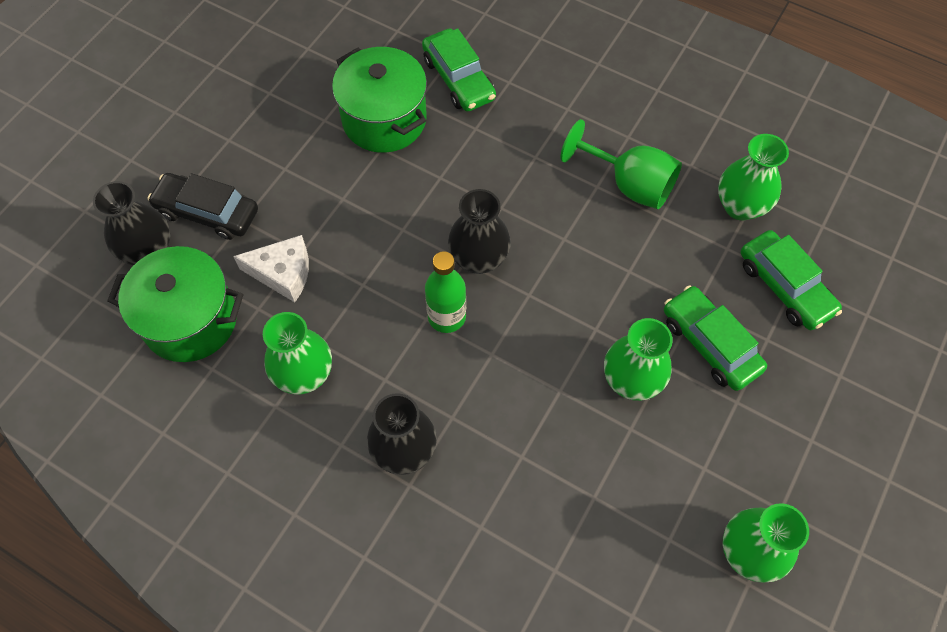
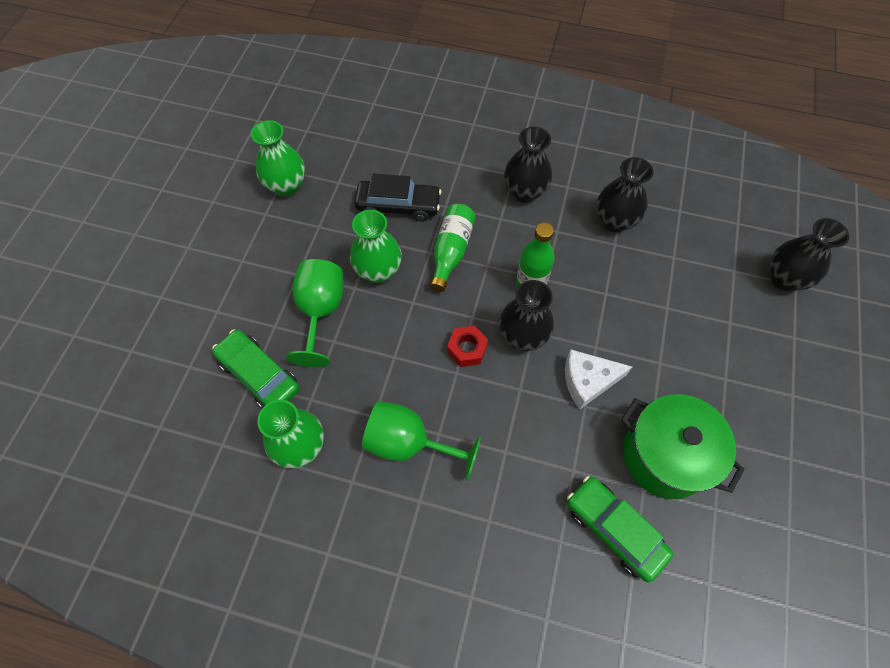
camera: 165 degrees right, 0 degrees up
(190, 320) = (716, 237): green pot -> none
(207, 212) = (762, 321): black car -> black car (398, 206)
(283, 273) = (671, 287): white cheese -> white cheese (588, 381)
(304, 374) = (614, 221): green vase -> black vase
(532, 384) = (451, 252): none -> green bottle
(545, 260) = (467, 349): none -> red nut
(710, 344) = (321, 312): green car -> green goblet

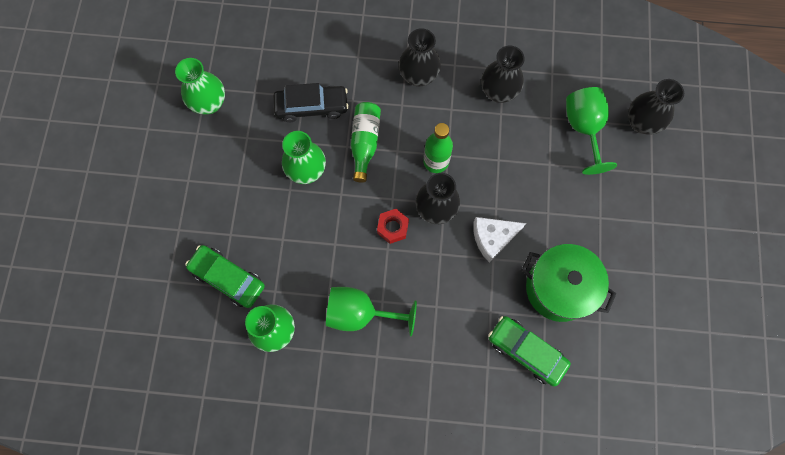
camera: 10 degrees left, 10 degrees up
(321, 312) = (266, 215): green goblet -> green goblet (584, 129)

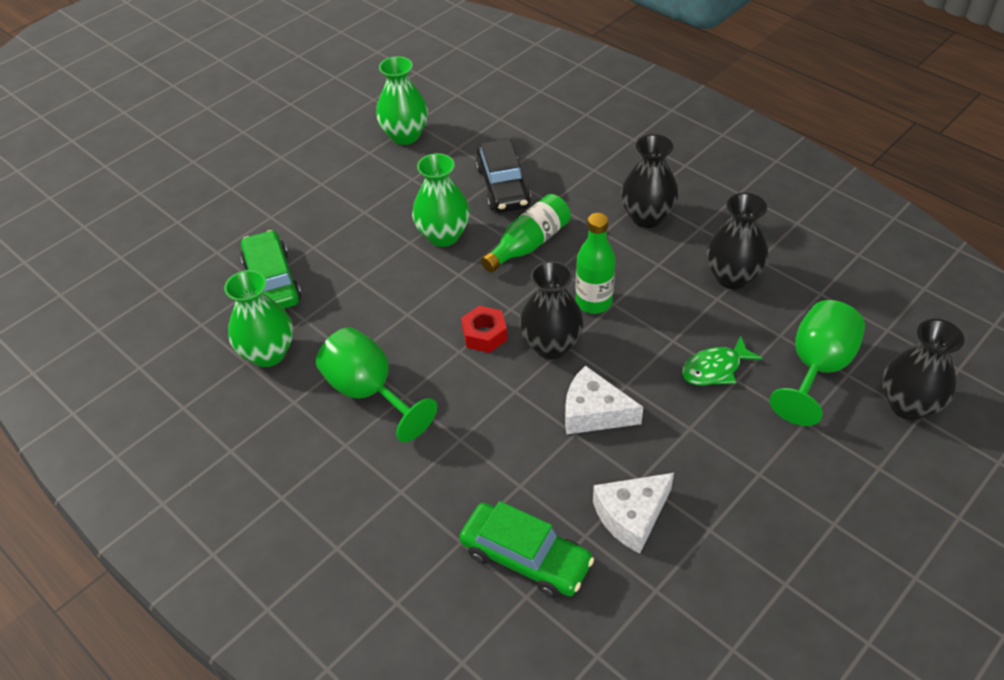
camera: 40 degrees right, 25 degrees down
(312, 107) = (503, 187): black car -> black car turned 45 degrees clockwise
(526, 351) = (525, 557): green car -> green car turned 135 degrees clockwise
(534, 164) = (715, 369): none -> green fish
(558, 288) = (631, 516): green pot -> white cheese

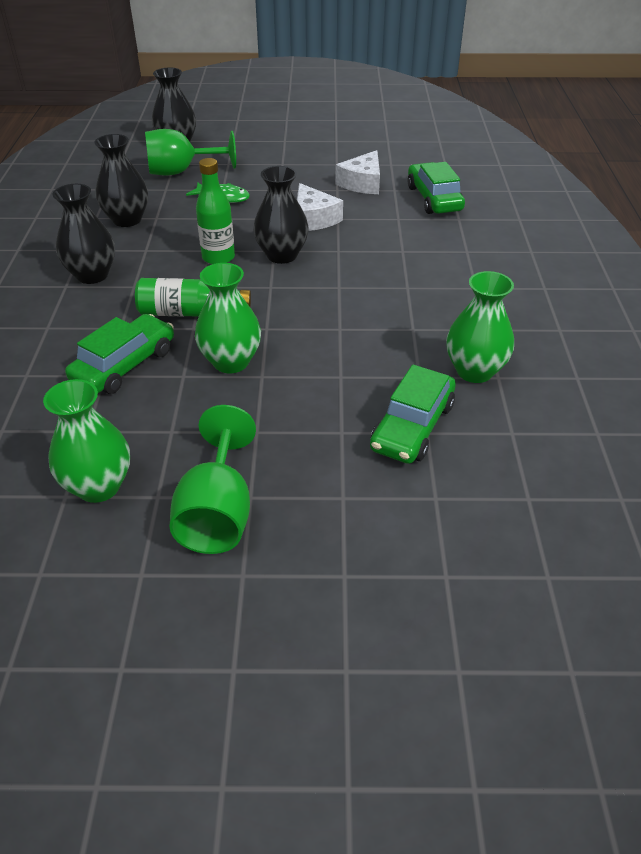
camera: 135 degrees left, 5 degrees down
(369, 392) = (427, 302): green goblet -> green goblet (217, 513)
(484, 335) = (310, 284): red nut -> none
(503, 187) = (124, 365): black car -> green car
(631, 516) = (362, 183): white cheese -> white cheese turned 105 degrees clockwise

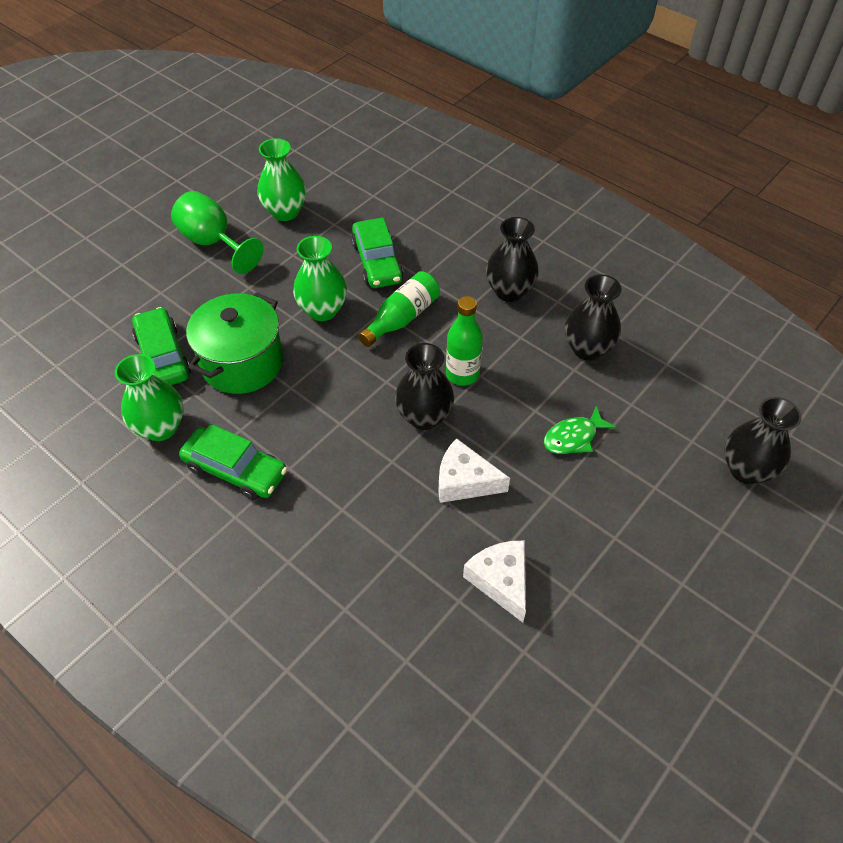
camera: 130 degrees right, 10 degrees up
(181, 172) = (664, 436): green goblet -> none
(352, 370) = (242, 363): none -> green pot
(434, 198) = (404, 623): green car -> green car (235, 470)

